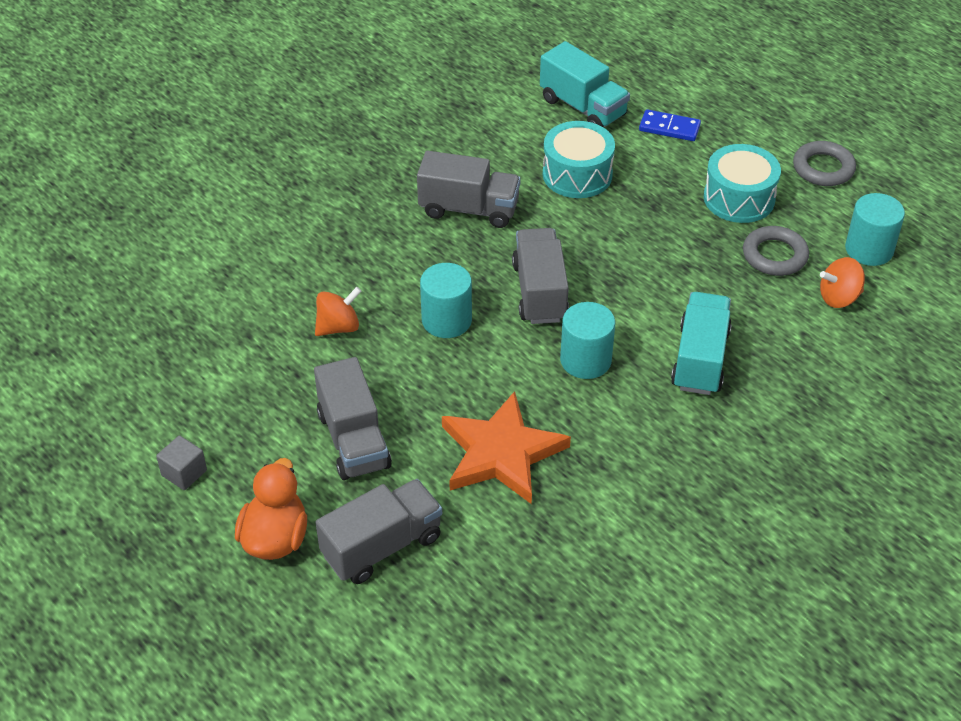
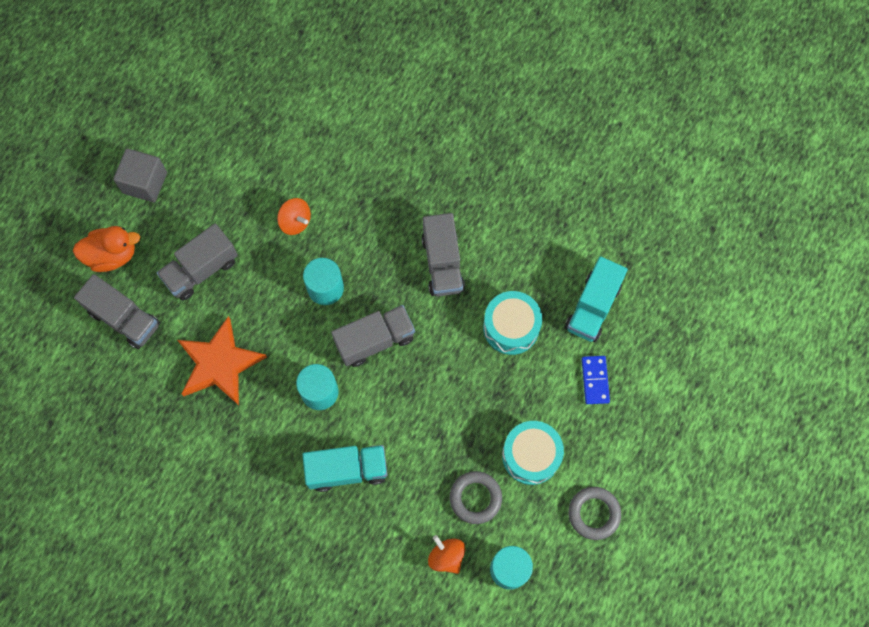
camera: 70 degrees right, 25 degrees up
(184, 473) = (145, 183): grey cube -> grey cube, size x1.66

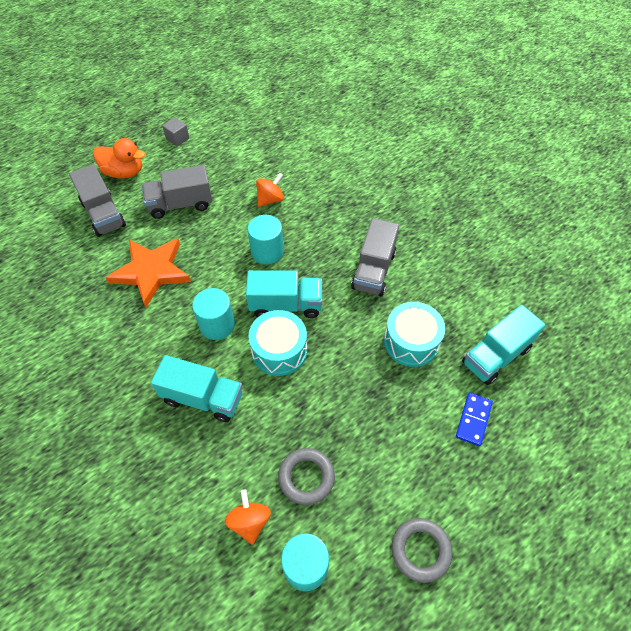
camera: 25 degrees right, 15 degrees down
(145, 183) = (177, 138): grey cube -> grey cube, size x0.60
(295, 222) = (270, 199): orange spinning top -> orange spinning top turned 105 degrees counterclockwise
(375, 340) = (286, 305): grey truck -> turquoise truck
(531, 455) = (379, 462): turquoise drum -> turquoise drum (279, 350)

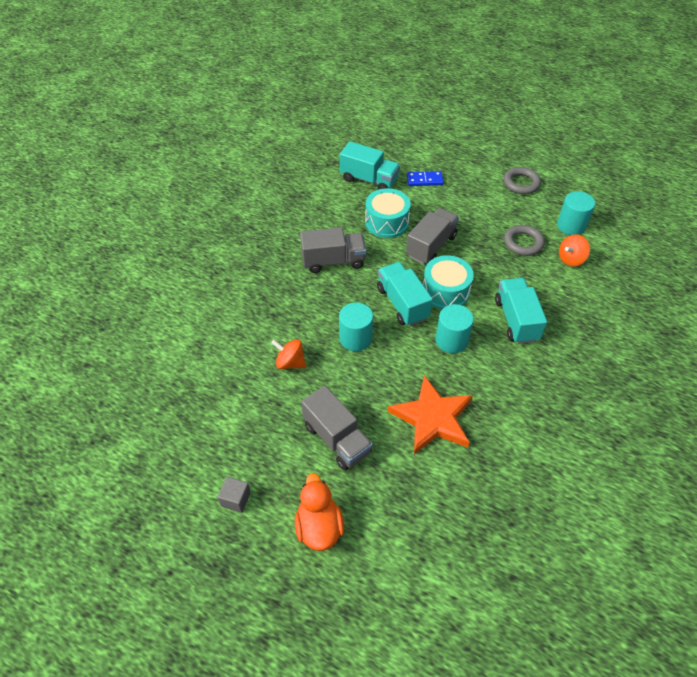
camera: 115 degrees left, 5 degrees down
(103, 214) = (391, 509): grey truck -> grey truck (431, 246)

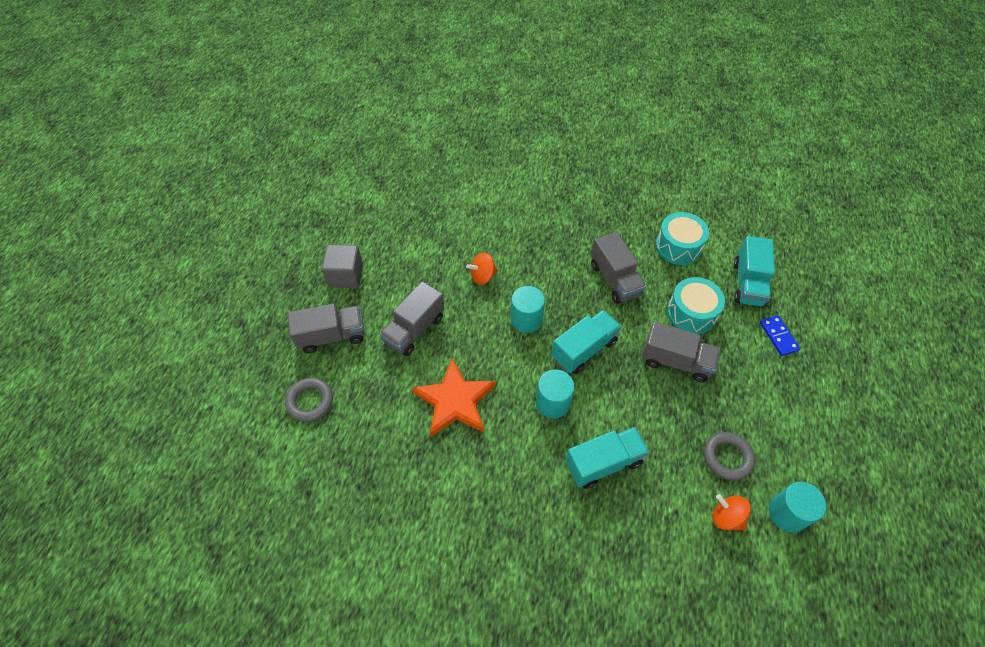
camera: 75 degrees right, 5 degrees up
(235, 499) = (346, 275): grey cube -> grey cube, size x1.66
(290, 362) = (482, 276): orange spinning top -> orange spinning top turned 120 degrees counterclockwise
(319, 527) = (332, 336): orange duck -> grey truck
(445, 291) = (616, 386): turquoise drum -> turquoise drum (678, 246)
(521, 183) = (834, 443): grey ring -> grey ring (310, 401)

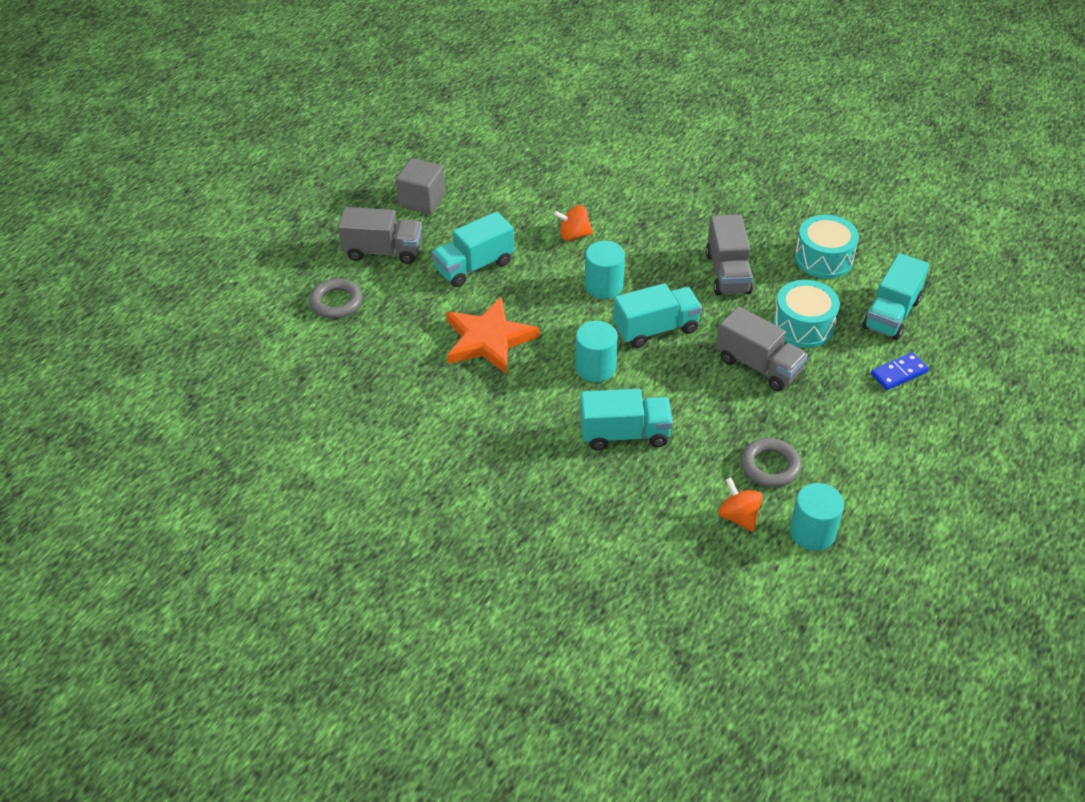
camera: 20 degrees right, 10 degrees down
(414, 329) = (474, 266): grey truck -> turquoise truck
(778, 336) = (899, 373): blue domino -> blue domino turned 60 degrees clockwise

